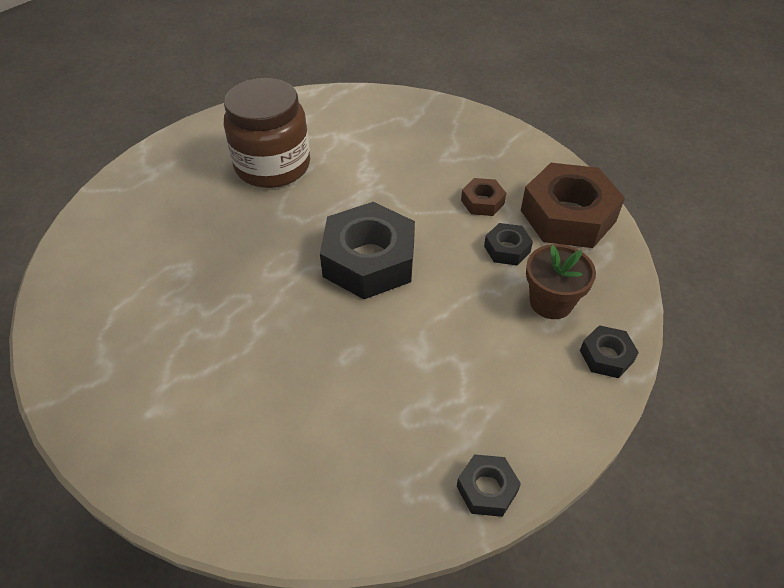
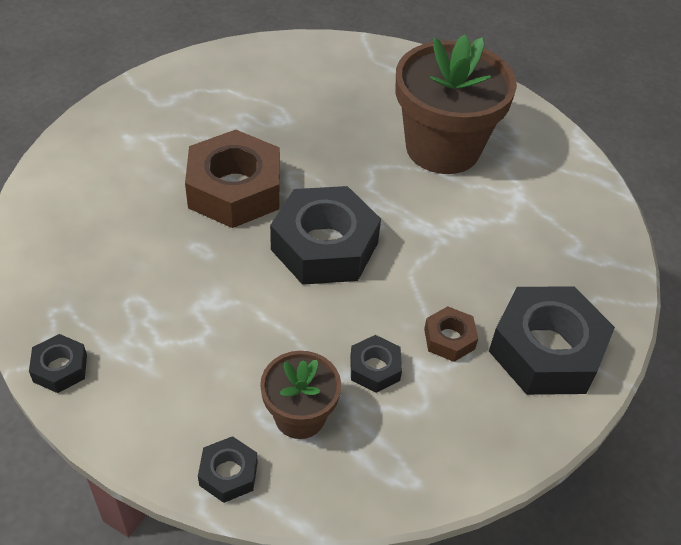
camera: 75 degrees right, 0 degrees up
(272, 166) = (442, 148): brown jar -> brown flower pot
(498, 155) = (546, 350): none -> black nut
(568, 216) = (454, 433): brown nut -> brown nut (235, 190)

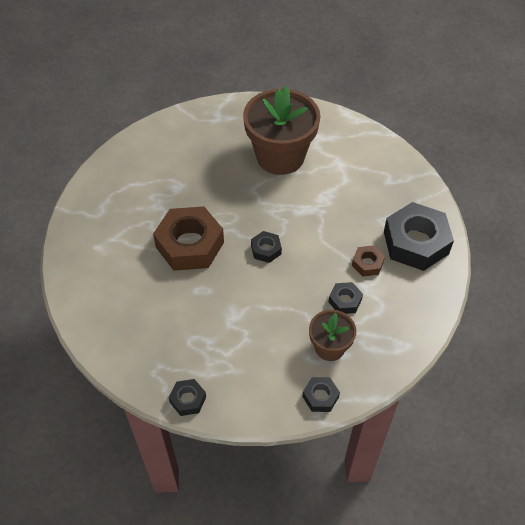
camera: 30 degrees left, 5 degrees up
(324, 246) = (266, 249): black nut -> black nut, size x0.47

